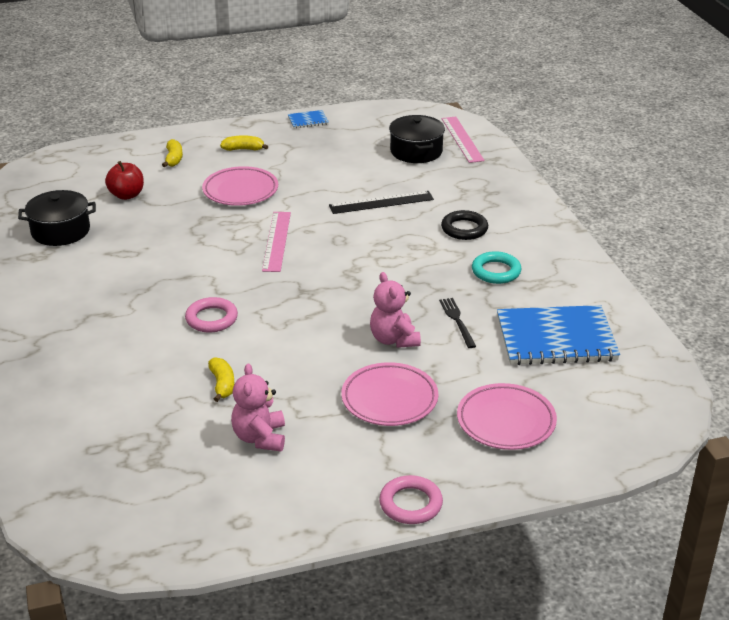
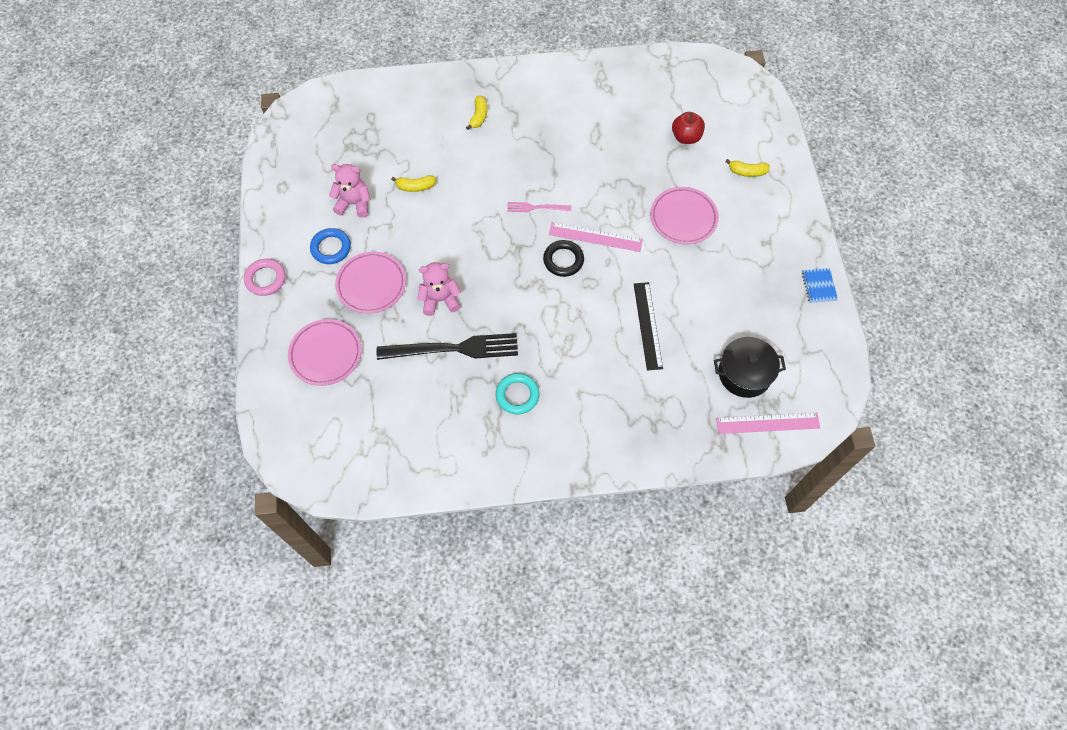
camera: 100 degrees right, 30 degrees up
(60, 231) = (635, 95): black pot -> none
(211, 319) = (494, 185): pink ring -> none
(242, 284) = (536, 207): none -> pink fork
(243, 149) = (761, 226): yellow banana -> yellow banana (479, 116)
(341, 447) = (331, 248): none -> blue ring
(457, 321) = (453, 349): black fork -> black fork, size x2.04
(464, 229) = (591, 385): black ring -> black ring (563, 260)
(556, 338) = (412, 416): blue notebook -> none

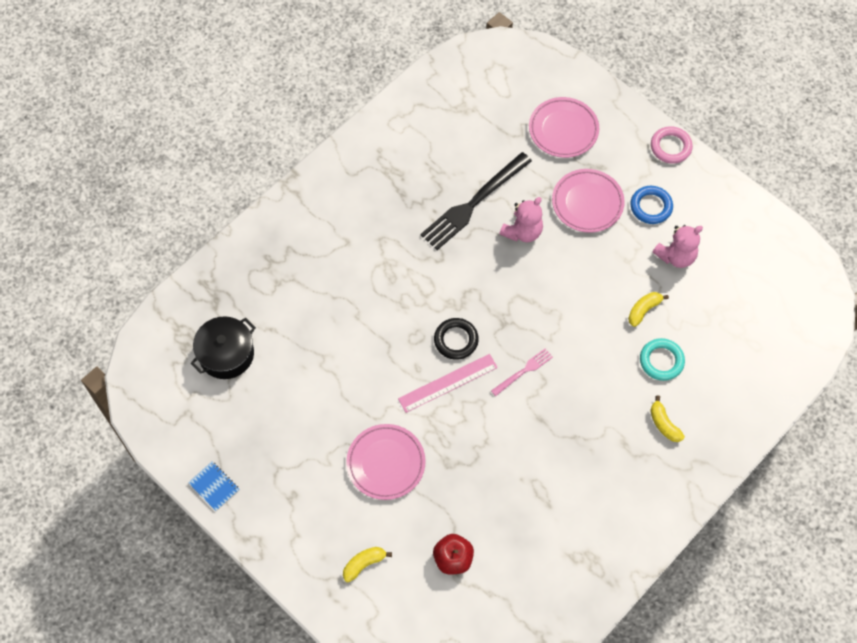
camera: 140 degrees right, 0 degrees up
(517, 395) = (393, 206): turquoise ring -> turquoise ring (661, 361)
(648, 325) = (337, 336): black ruler -> none
(768, 423) = (180, 327): pink ruler -> none

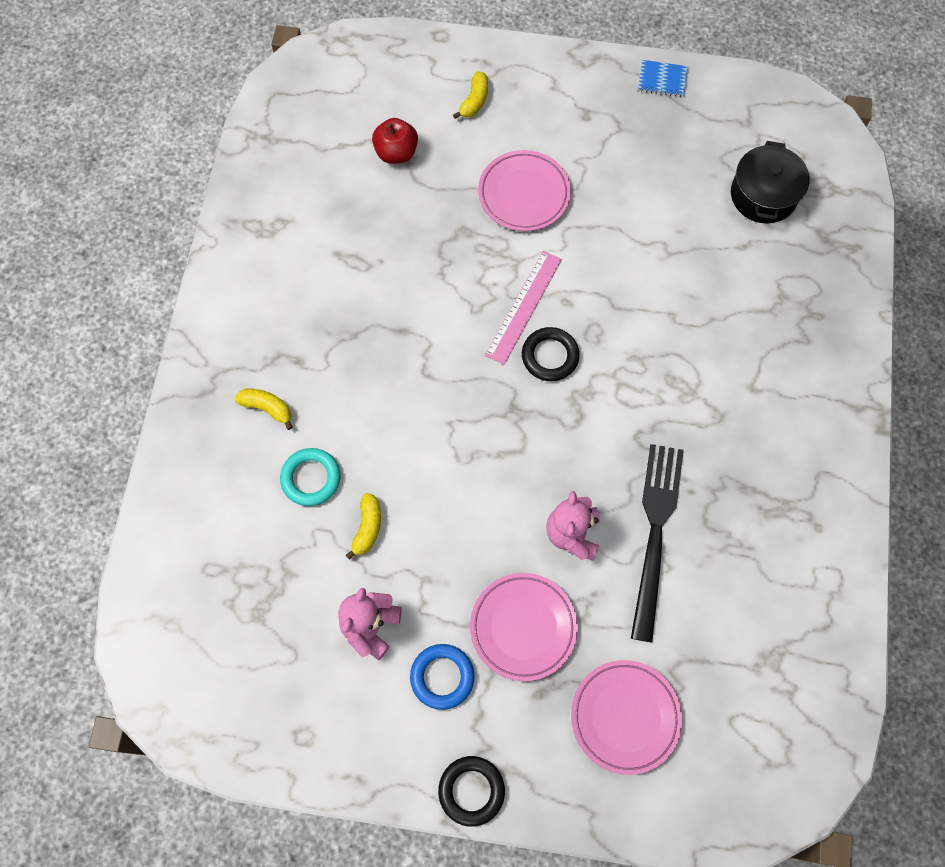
camera: 145 degrees right, 5 degrees up
(523, 371) = (454, 369): pink fork -> none
(670, 147) = (471, 790): pink ring -> black ring

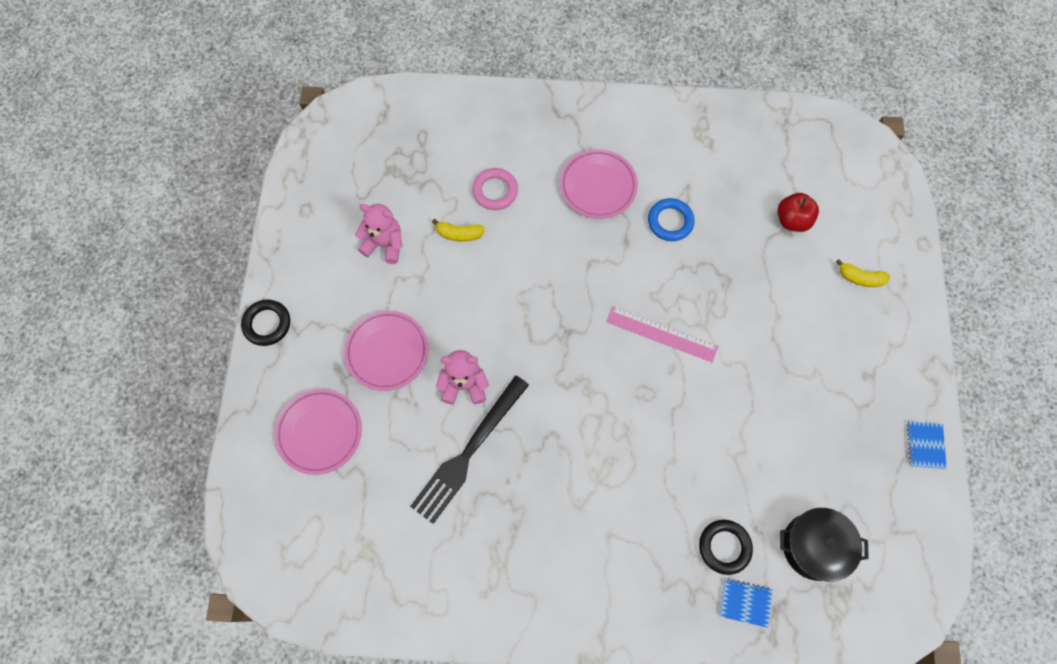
camera: 85 degrees right, 0 degrees up
(267, 408) = (548, 154): yellow banana -> none
(311, 478) = (495, 191): turquoise ring -> pink ring
(442, 677) = (348, 297): blue ring -> blue ring (670, 221)
(524, 194) = (772, 326): pink plate -> pink plate (598, 186)
(550, 356) = (618, 358): black ring -> black ring (724, 547)
(655, 533) = (469, 451): black fork -> black fork turned 120 degrees clockwise
(820, 267) = (745, 602): none -> blue notebook

